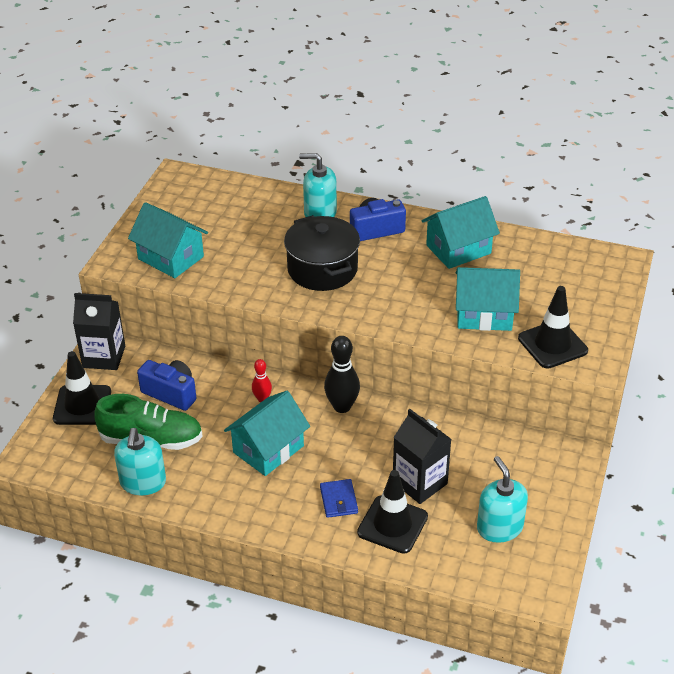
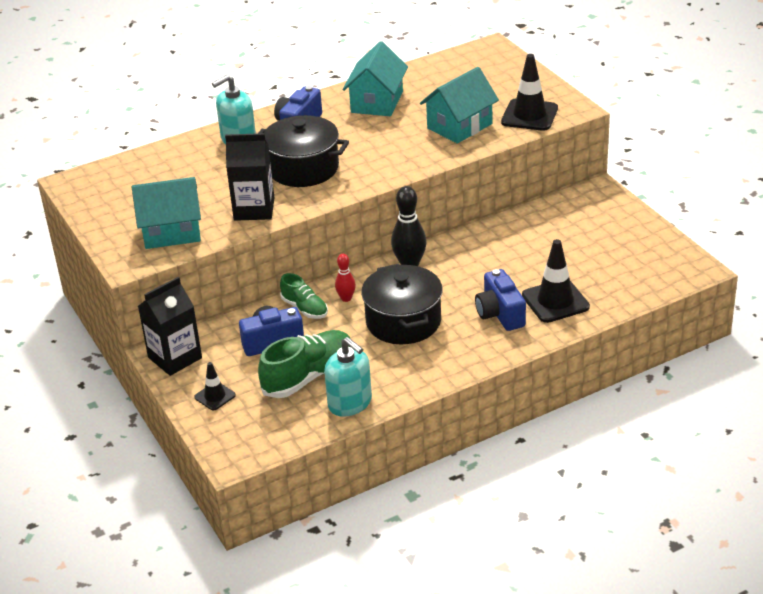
camera: 45 degrees left, 5 degrees down
(82, 405) = (215, 396): black traffic cone -> black traffic cone, size x0.55
(226, 384) = (305, 308): none -> green shoe
(268, 449) = (403, 322): turquoise house -> black pot
(338, 500) = (500, 314): blue wallet -> blue camera
(420, 483) = (533, 269): black carton -> black carton (254, 209)
(499, 527) = (618, 256): turquoise soap dispenser -> none

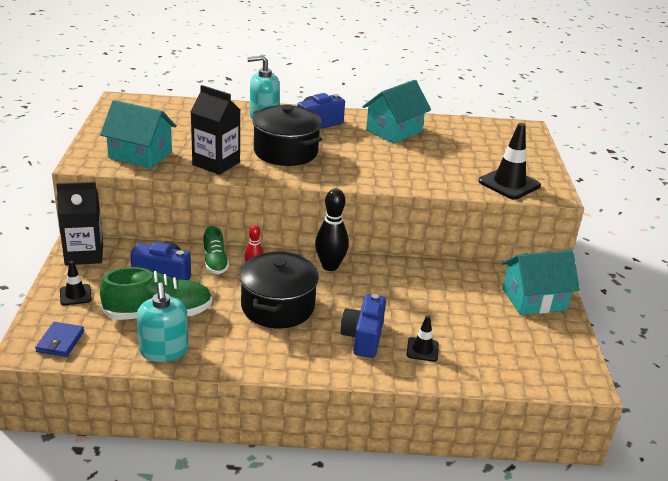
camera: 25 degrees right, 5 degrees down
(253, 439) = (60, 341): none -> blue wallet
(459, 126) = (441, 169): turquoise house -> turquoise house (534, 299)
(555, 301) = (422, 349): black traffic cone -> black traffic cone, size x0.55

